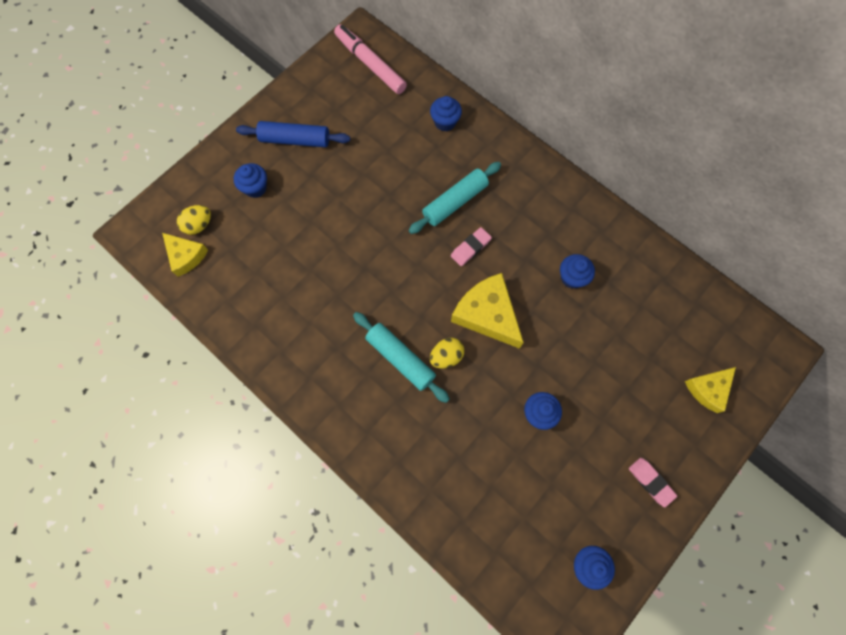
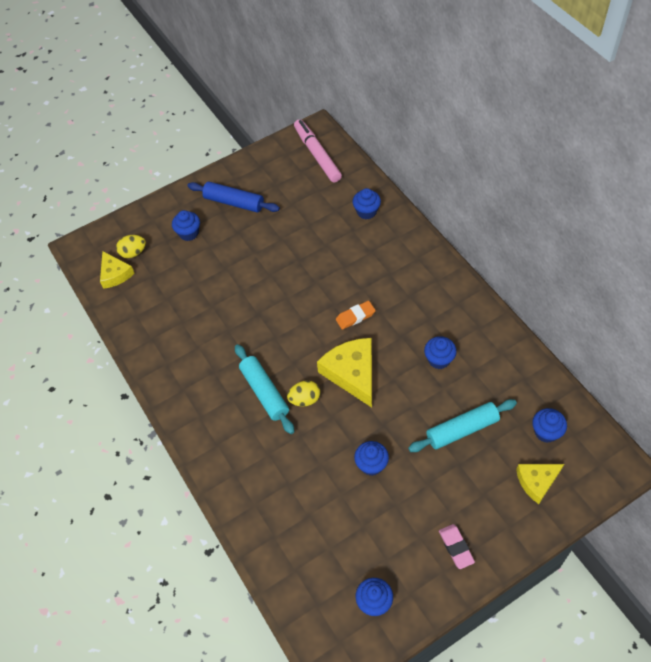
camera: 20 degrees right, 15 degrees down
(455, 202) = (354, 277): turquoise rolling pin -> turquoise rolling pin (462, 429)
(470, 248) = (355, 317): pink eraser -> orange eraser
(701, 333) = (546, 432): none -> blue cupcake

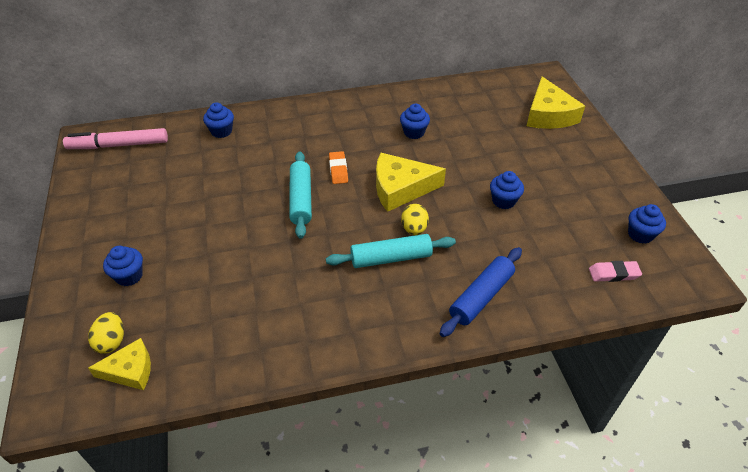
camera: 75 degrees left, 10 degrees down
(234, 202) = (120, 224): blue rolling pin -> blue rolling pin (481, 296)
(456, 547) = (596, 172): pink eraser -> pink eraser (613, 274)
(462, 429) = (488, 139): turquoise rolling pin -> turquoise rolling pin (301, 199)
(537, 482) = (548, 115): yellow cheese -> yellow cheese, size x1.61
(546, 432) = (507, 98): blue cupcake -> none

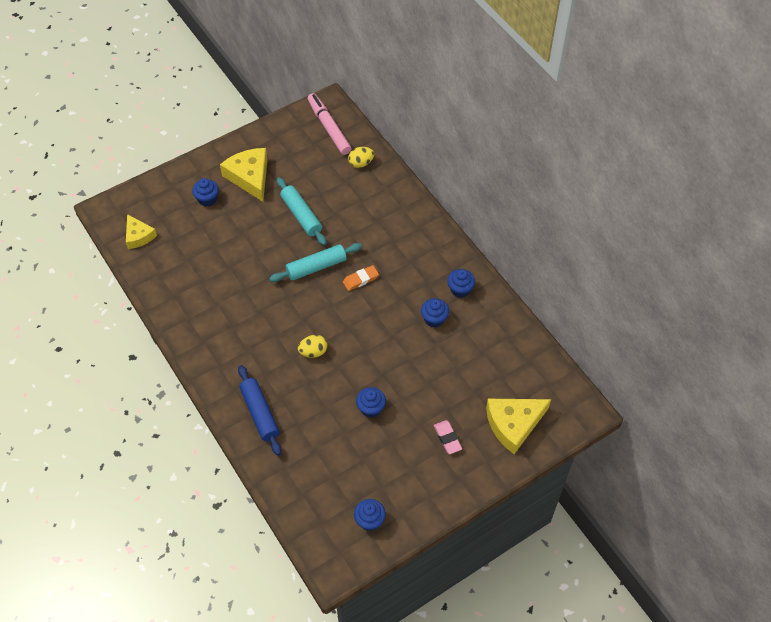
camera: 70 degrees right, 10 degrees up
(111, 341) = (155, 216): yellow egg -> yellow egg (361, 163)
(221, 131) = (374, 183): blue cupcake -> blue cupcake (460, 290)
(391, 258) = (277, 345): turquoise rolling pin -> turquoise rolling pin (301, 215)
(400, 188) = (356, 330): yellow cheese -> yellow cheese (250, 177)
(481, 296) = (260, 413): blue rolling pin -> blue rolling pin turned 45 degrees clockwise
(613, 274) = (315, 503): pink eraser -> pink eraser (447, 438)

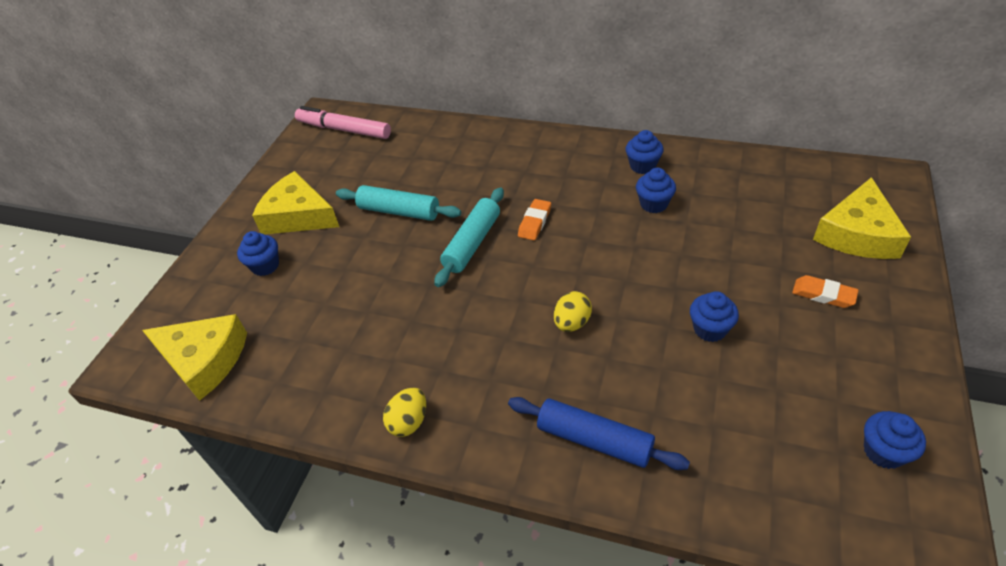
camera: 35 degrees left, 10 degrees down
(138, 236) = (204, 360): yellow cheese -> yellow cheese, size x1.61
(361, 163) = (412, 136): yellow egg -> yellow egg (409, 422)
(447, 438) = (823, 294): pink eraser -> orange eraser

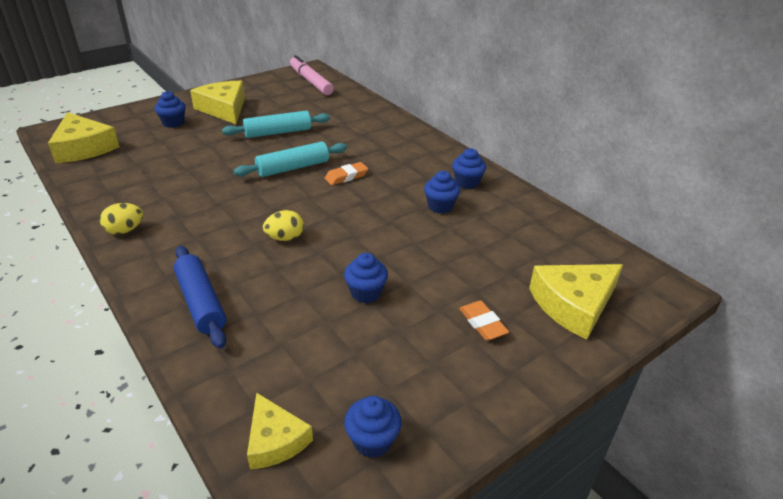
camera: 30 degrees right, 10 degrees down
(399, 211) = (278, 132): turquoise rolling pin -> turquoise rolling pin turned 75 degrees counterclockwise
(824, 509) = (275, 440): none -> yellow cheese

